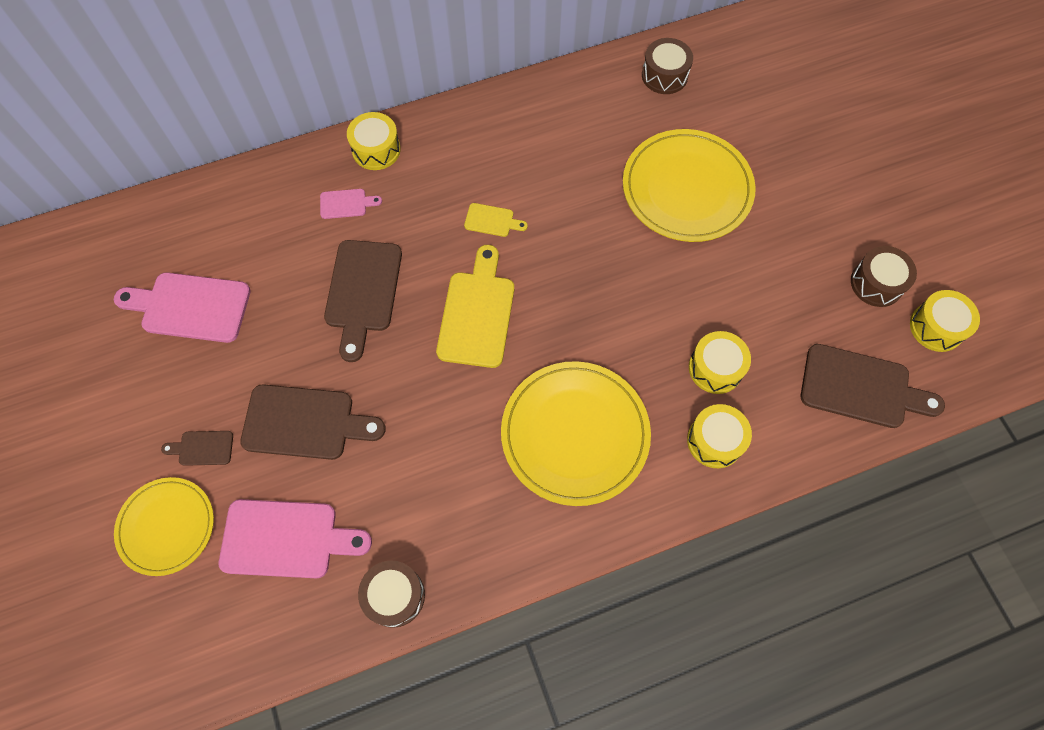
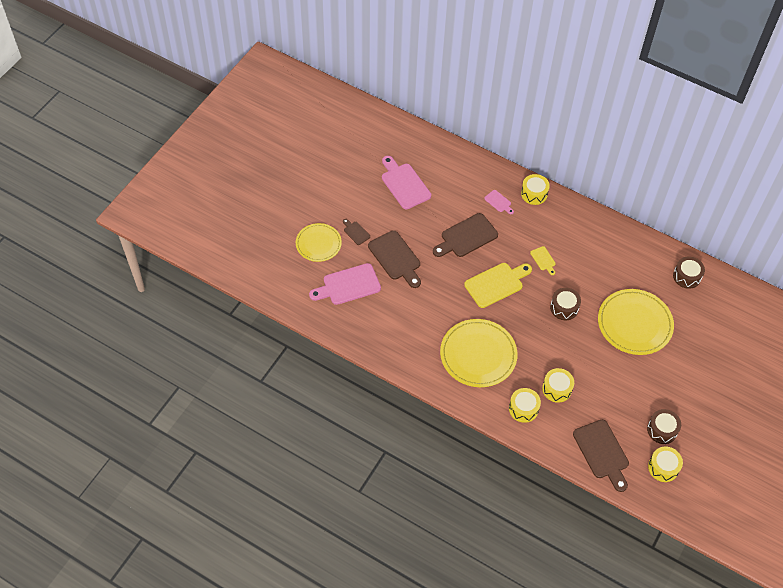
camera: 50 degrees right, 10 degrees down
(286, 539) = (348, 285): pink cutting board -> pink cutting board turned 105 degrees clockwise
(394, 596) = (359, 336): brown drum -> brown drum (564, 308)

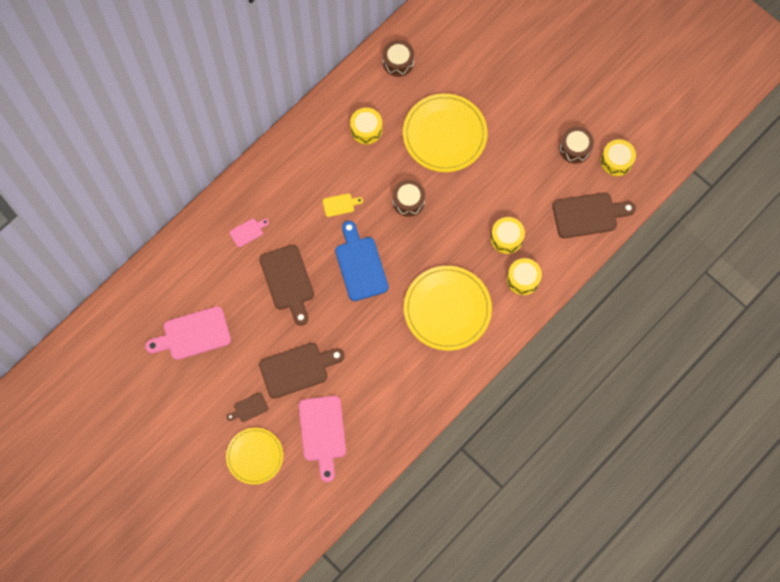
camera: 75 degrees left, 15 degrees up
(496, 284) = (360, 265): yellow cutting board -> blue cutting board
(534, 194) = (246, 189): yellow drum -> yellow drum (366, 129)

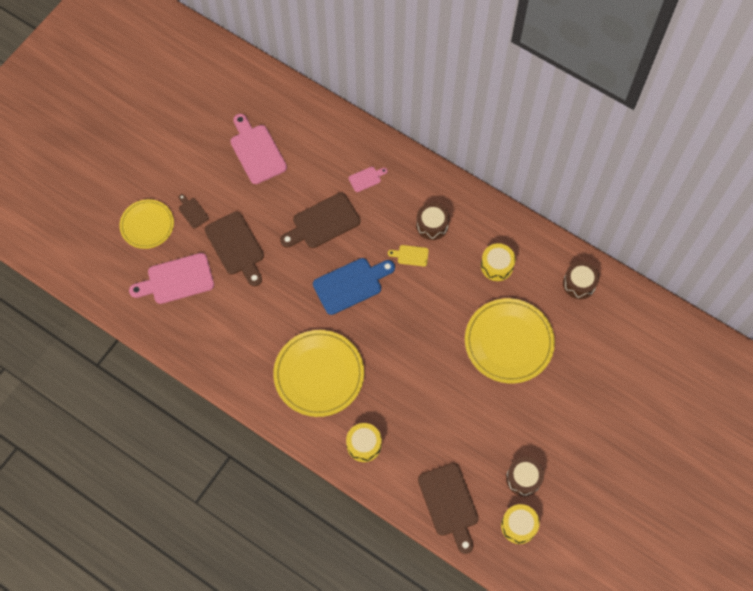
camera: 80 degrees right, 5 degrees down
(248, 232) = (366, 178): pink cutting board -> pink cutting board turned 75 degrees counterclockwise
(340, 204) = (410, 255): yellow cutting board -> yellow cutting board turned 120 degrees clockwise
(408, 201) = (427, 318): brown drum -> brown drum (432, 225)
(506, 238) = (406, 421): yellow drum -> none

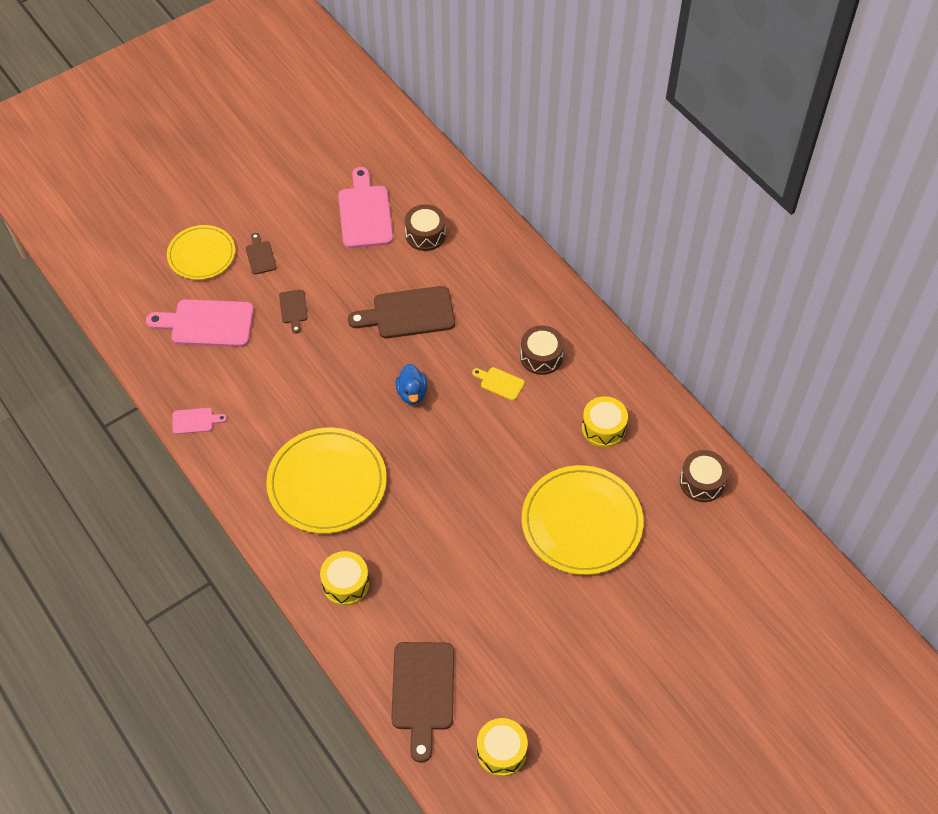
camera: 20 degrees right, 10 degrees down
(236, 246) = (293, 309): brown cutting board -> brown cutting board, size x0.49
(351, 284) = (412, 393): blue cutting board -> blue duck
(366, 178) = (483, 281): pink cutting board -> pink cutting board (195, 421)
(523, 478) = (532, 695): brown drum -> brown drum (425, 235)

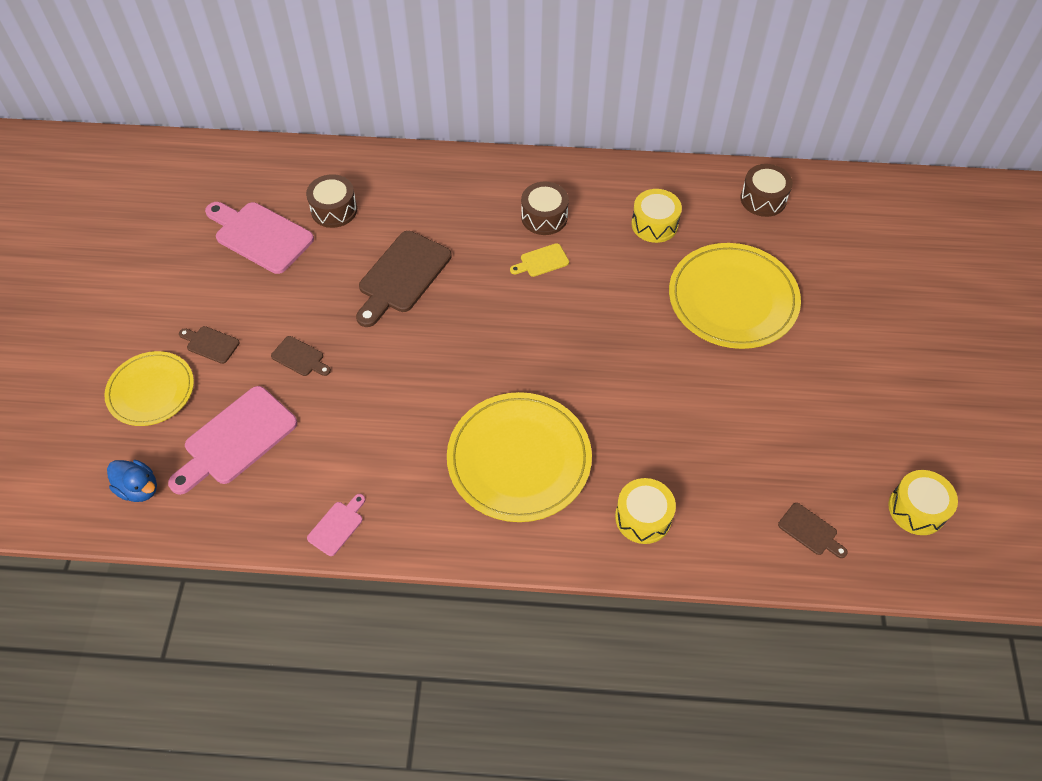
camera: 50 degrees left, 0 degrees up
(412, 393) = (488, 329): blue duck -> blue duck (139, 488)
(423, 692) = (810, 531): brown cutting board -> brown cutting board, size x0.49

